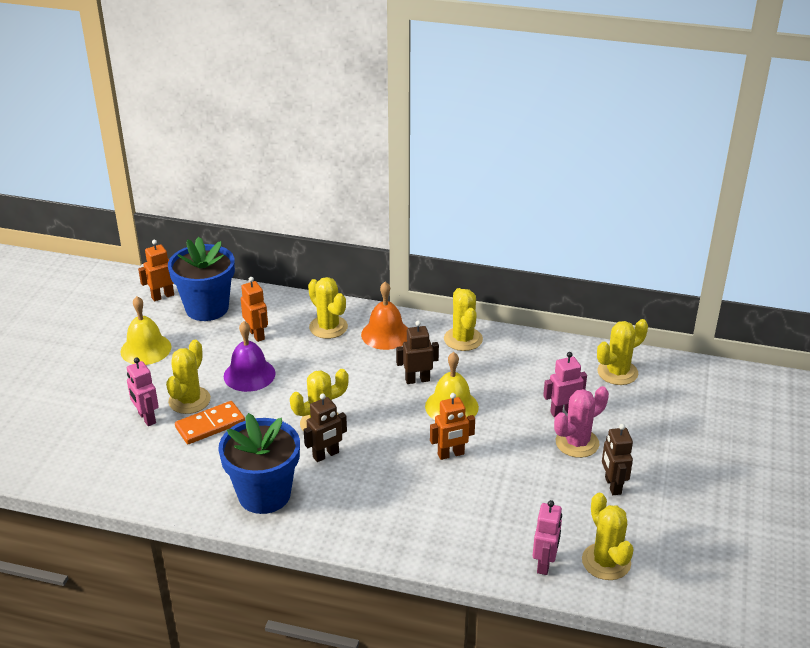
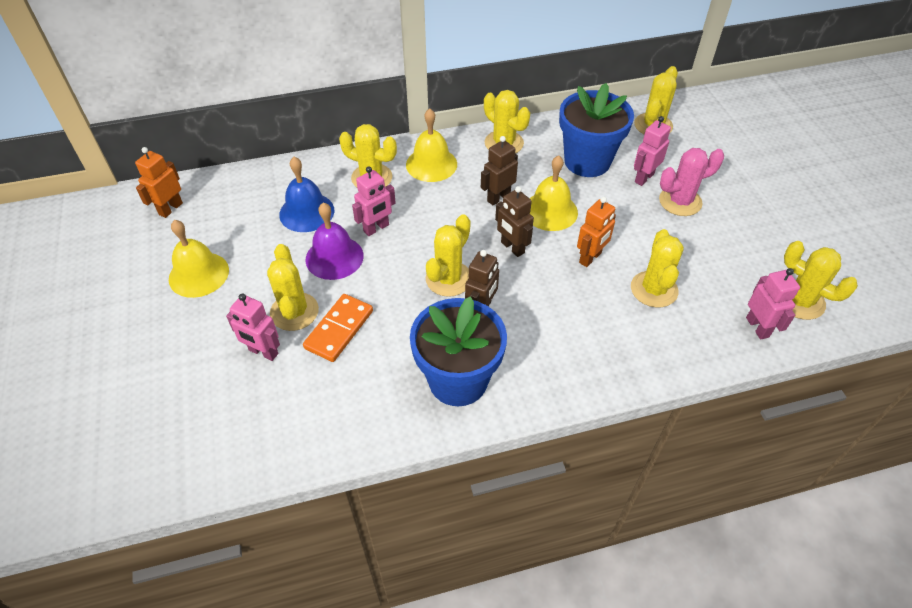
camera: 30 degrees left, 15 degrees up
(207, 308) = (230, 204): blue flower pot -> blue flower pot (587, 161)
(257, 334) = (307, 212): orange robot -> blue bell
(298, 366) = (376, 228): none -> pink robot
(385, 334) = (431, 164): orange bell -> yellow bell
(482, 499) = (654, 289): none -> yellow cactus
(577, 443) = (680, 201): pink cactus -> pink cactus turned 45 degrees clockwise
(612, 485) = (741, 228): brown robot -> brown robot (512, 248)

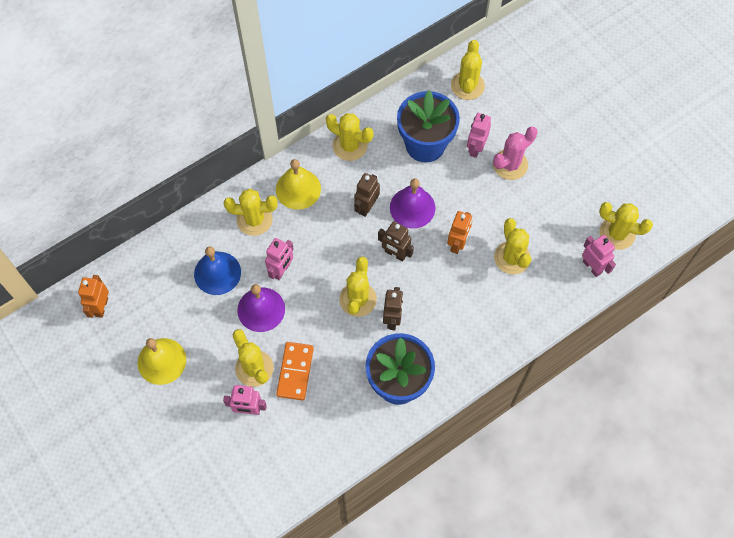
camera: 20 degrees left, 15 degrees up
(550, 211) = (412, 207): yellow bell -> purple bell

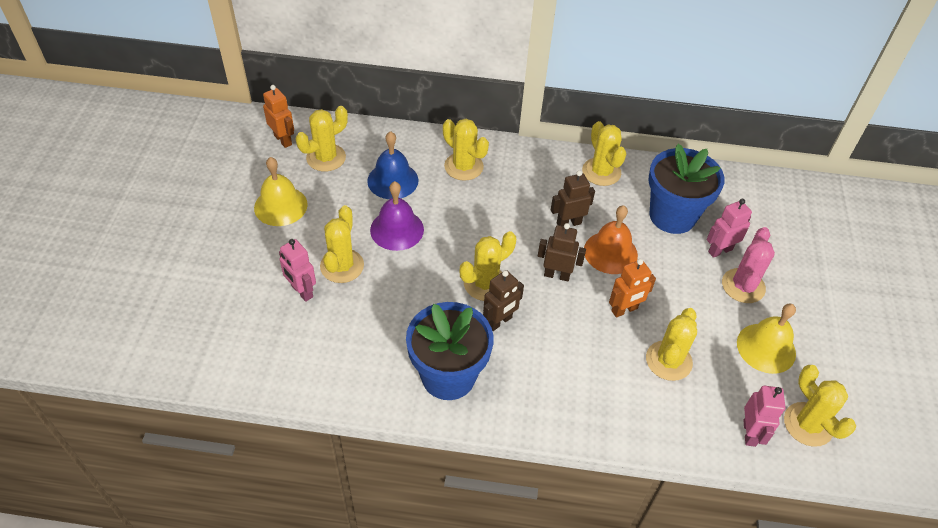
camera: 40 degrees right, 15 degrees down
(101, 307) = (283, 140): orange robot -> orange robot turned 90 degrees clockwise
(281, 270) = (445, 215): pink robot -> none
(295, 372) = (371, 295): orange domino -> none
(298, 189) = (523, 171): yellow bell -> yellow bell (766, 348)
(395, 254) = (557, 275): brown robot -> brown robot turned 120 degrees clockwise
(412, 207) = (610, 252): purple bell -> orange bell
(467, 86) = (759, 200): yellow cactus -> yellow cactus (326, 158)
(510, 164) = (743, 286): pink cactus -> pink cactus turned 75 degrees counterclockwise

